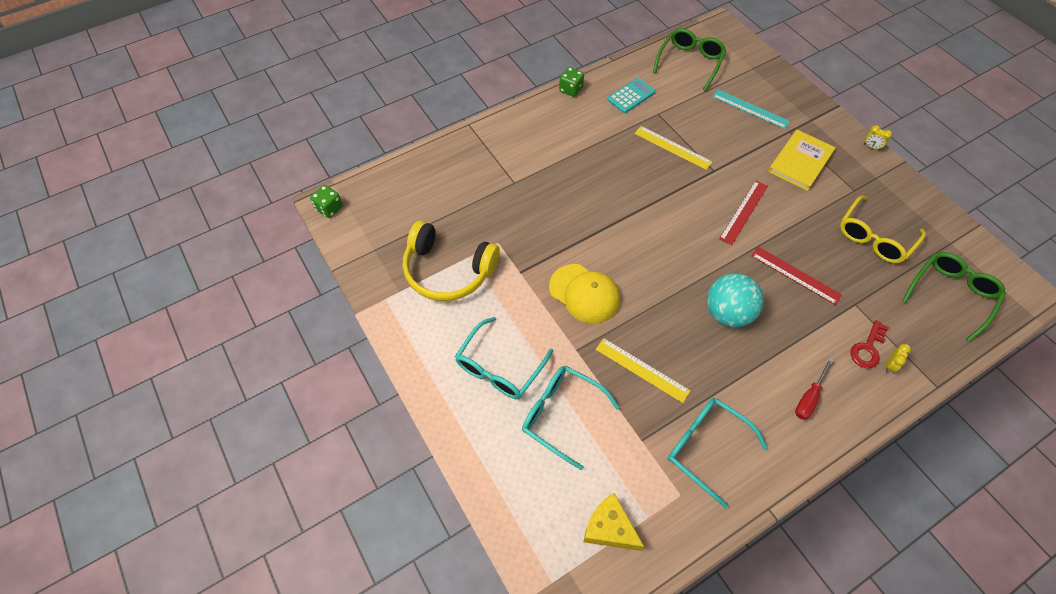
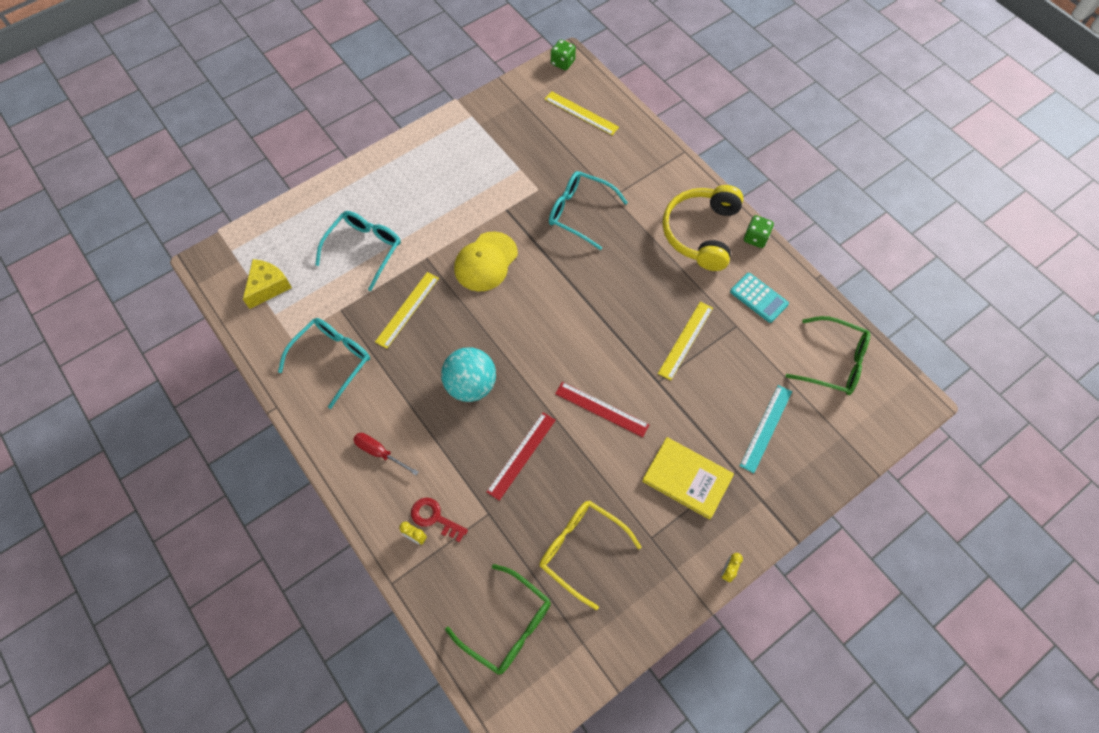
camera: 85 degrees right, 5 degrees up
(404, 198) = (581, 113): none -> yellow ruler
(448, 270) = (503, 155): yellow headphones -> yellow headphones (701, 233)
(500, 366) = (409, 202): turquoise glasses -> turquoise glasses (580, 213)

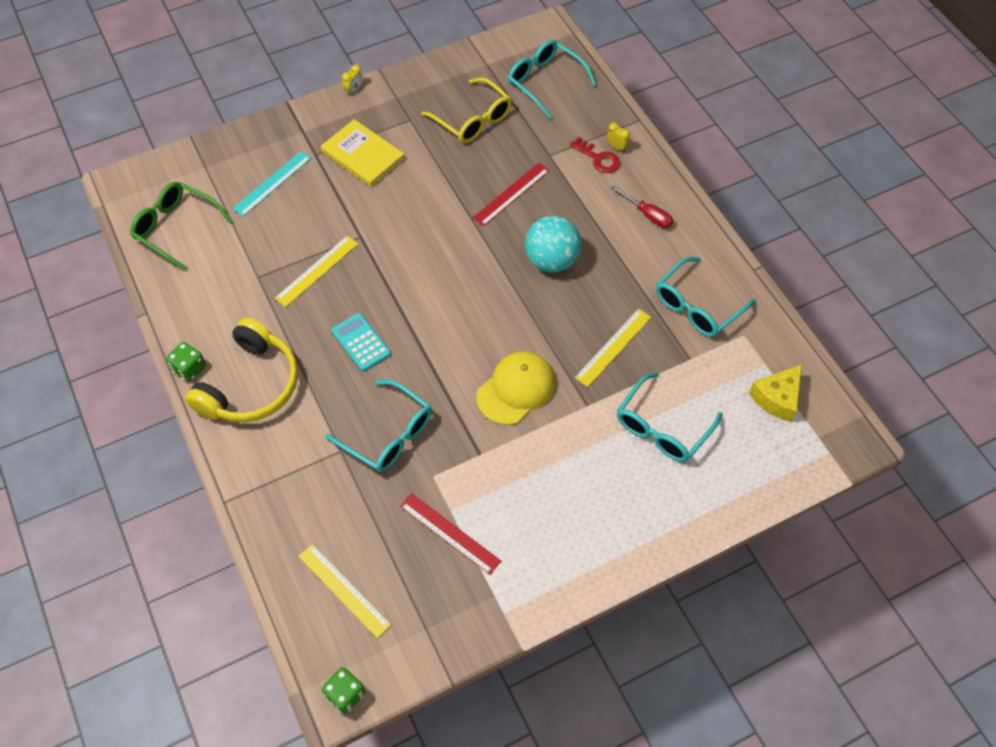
camera: 170 degrees left, 5 degrees down
(506, 624) = (545, 82): green glasses -> turquoise glasses
(601, 409) = (424, 221): red ruler -> red ruler (450, 533)
(759, 298) = (220, 301): turquoise calculator -> turquoise calculator (361, 342)

